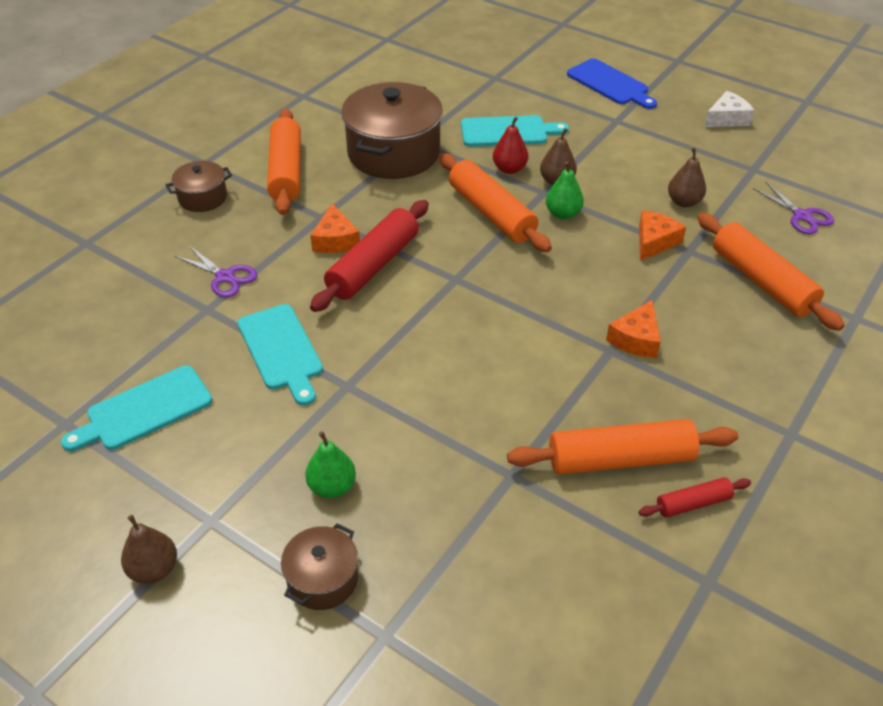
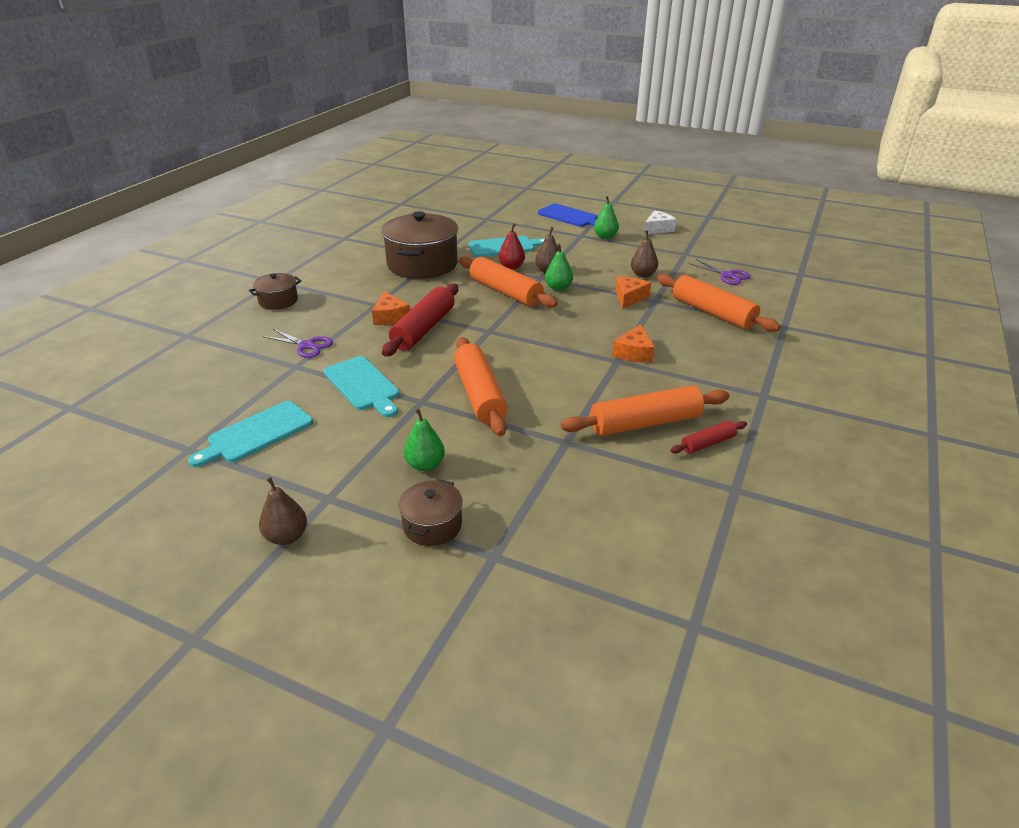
camera: 10 degrees left, 10 degrees down
(286, 171) = (342, 281): orange rolling pin -> orange rolling pin (479, 394)
(649, 127) = (605, 237): none -> green pear

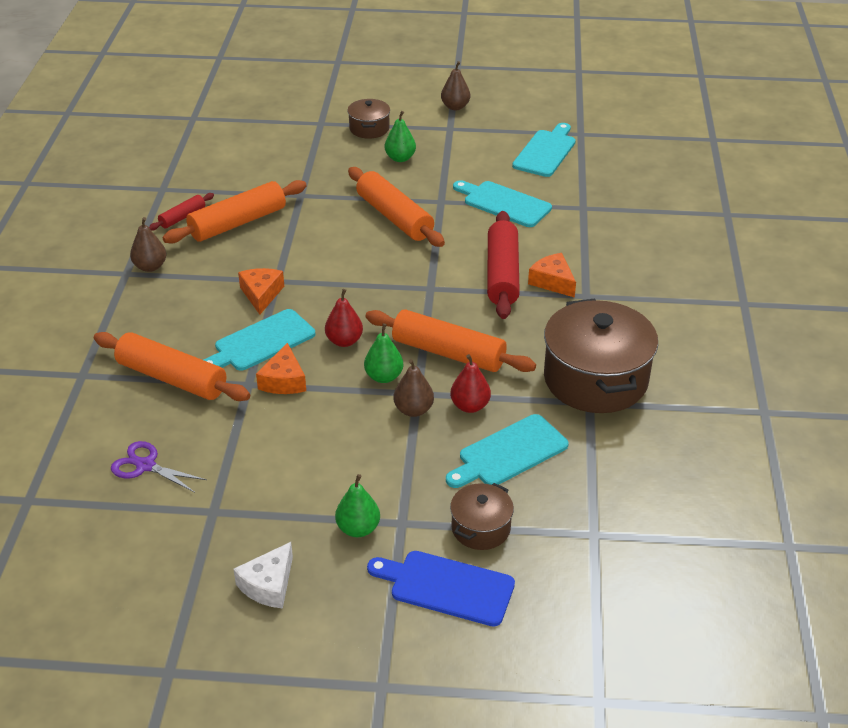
camera: 160 degrees right, 5 degrees up
(278, 301) = (698, 274): brown pot -> brown pot (481, 528)
(307, 346) = (598, 229): purple scissors -> none
(576, 311) = (344, 341): none -> red pear
(641, 321) = (261, 342): none -> turquoise cutting board
(643, 275) = (274, 435): brown pear -> brown pear (150, 267)

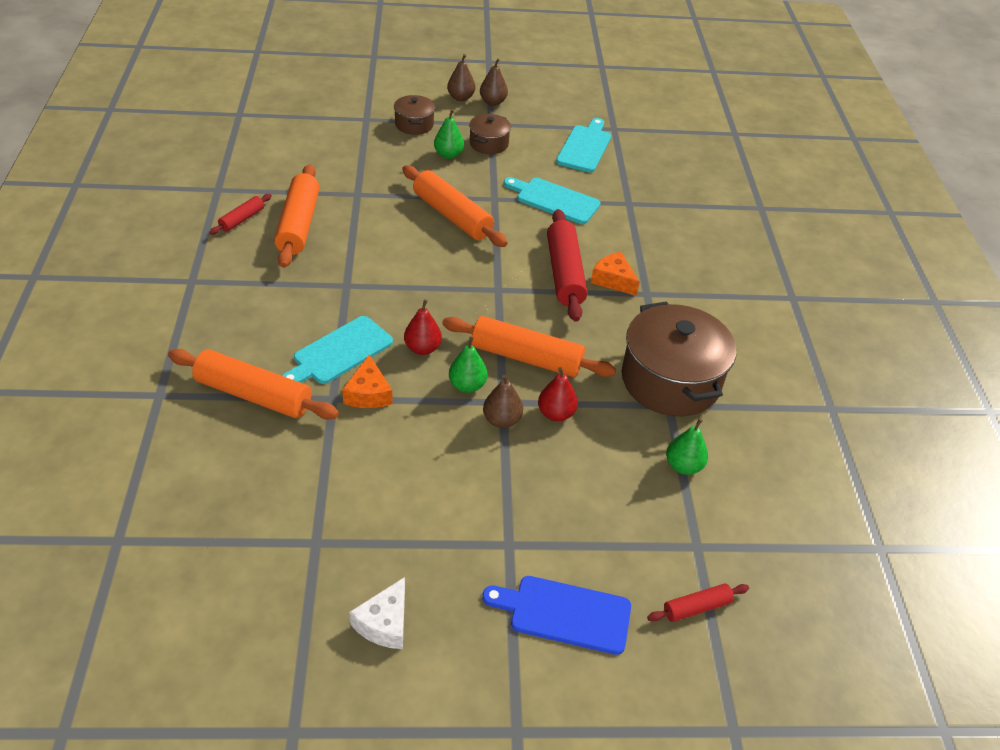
camera: 10 degrees left, 5 degrees up
(145, 466) = (238, 494): purple scissors -> none
(150, 267) = (216, 273): brown pear -> brown pear (460, 98)
(238, 223) = (299, 224): orange rolling pin -> orange rolling pin turned 45 degrees counterclockwise
(261, 294) = (332, 300): orange cheese -> none
(358, 528) = (466, 553): green pear -> green pear (683, 466)
(481, 528) = (587, 546): brown pot -> brown pot (489, 144)
(509, 453) = (601, 462): turquoise cutting board -> none
(582, 589) = (696, 607): none -> red rolling pin

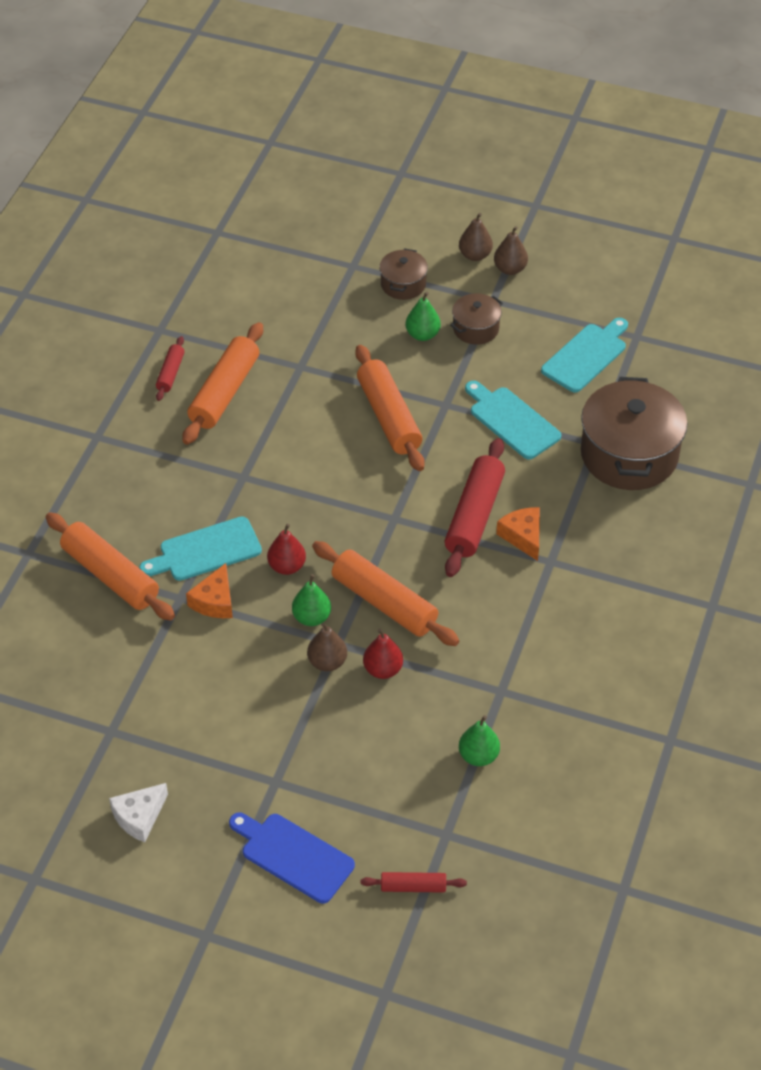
camera: 25 degrees right, 5 degrees up
(242, 219) = (170, 373): red rolling pin -> red rolling pin turned 45 degrees counterclockwise
(670, 380) = (518, 665): brown pot -> brown pot (629, 454)

